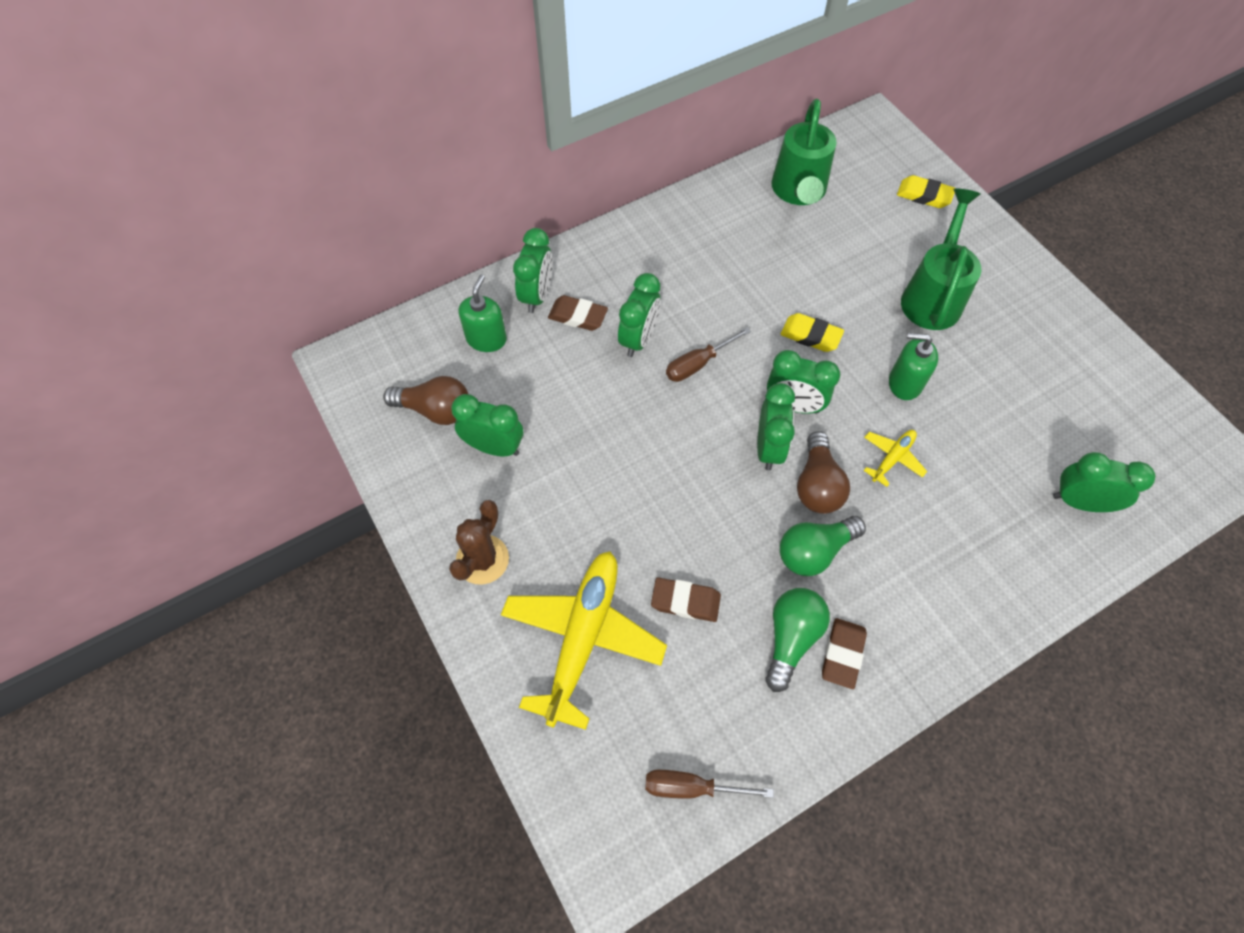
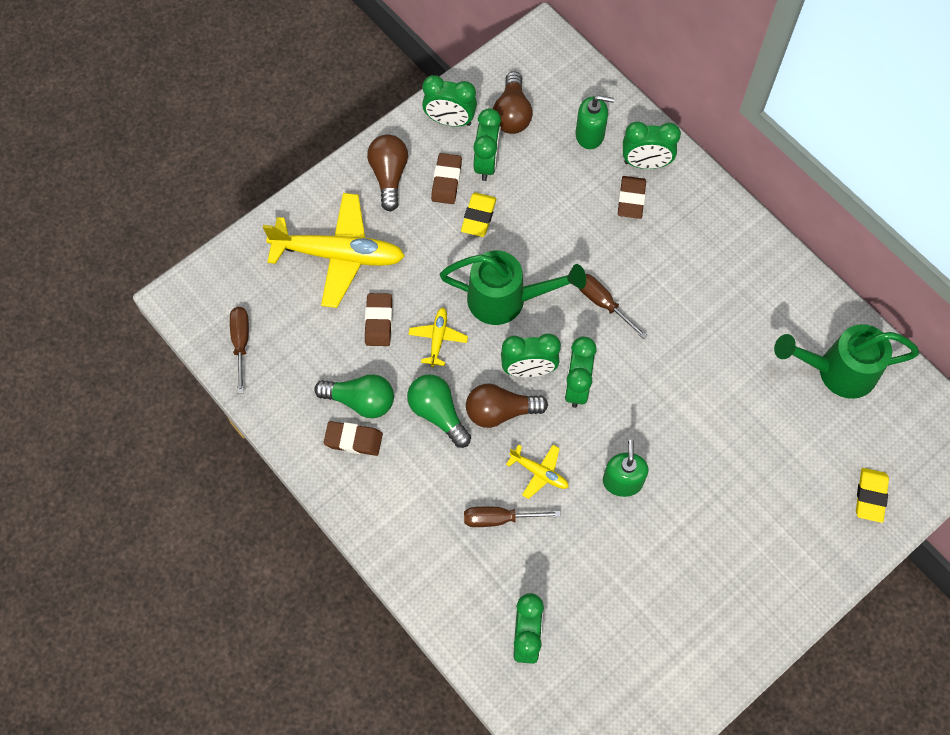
camera: 80 degrees right, 5 degrees up
(482, 559) = (389, 176): brown cactus -> brown light bulb
(507, 494) = (446, 181): none -> brown eraser
(638, 339) = (618, 252): green clock -> green clock (450, 121)
(718, 536) = (438, 339): none -> yellow plane
(810, 336) = (657, 395): yellow eraser -> yellow eraser (478, 217)
(933, 295) = (735, 506): green watering can -> green watering can (507, 300)
(945, 507) = (499, 519): none -> brown screwdriver

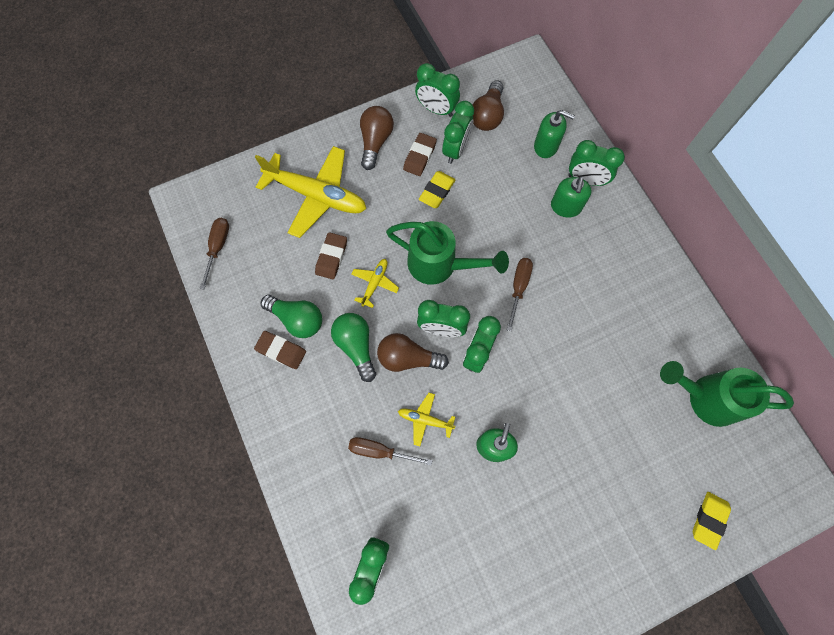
camera: 15 degrees right, 5 degrees up
(539, 472) = (425, 420): yellow plane -> yellow plane turned 150 degrees clockwise
(602, 303) = (518, 287): brown screwdriver -> brown screwdriver turned 45 degrees clockwise
(631, 199) = (565, 207): brown eraser -> green soap dispenser

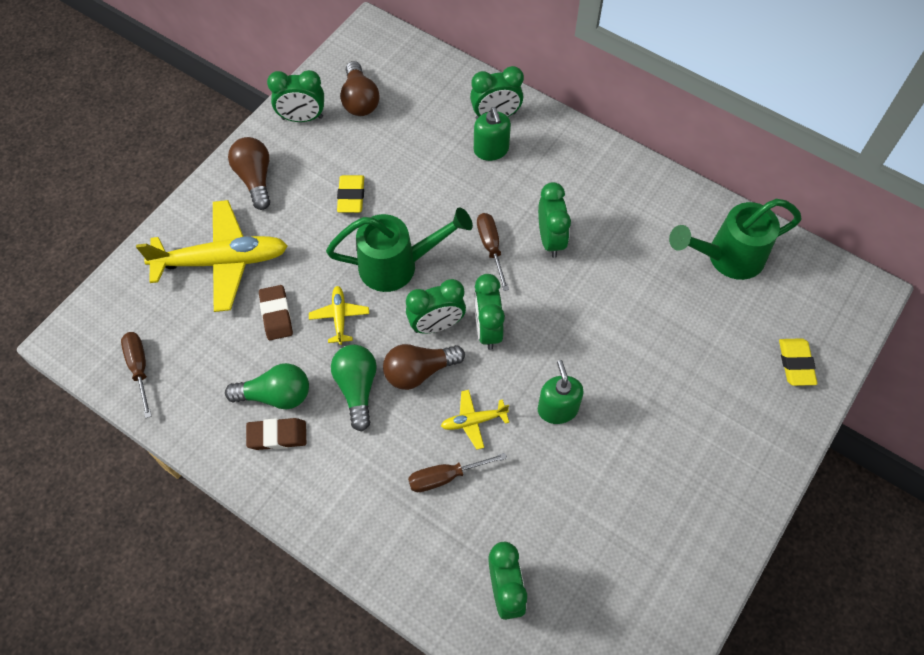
camera: 30 degrees left, 10 degrees down
(356, 346) = (357, 388): green light bulb -> green light bulb turned 45 degrees clockwise
(420, 156) = (312, 171): brown eraser -> none
(456, 150) = (347, 147): green clock -> green clock (550, 239)
(546, 146) = (437, 102): green soap dispenser -> none

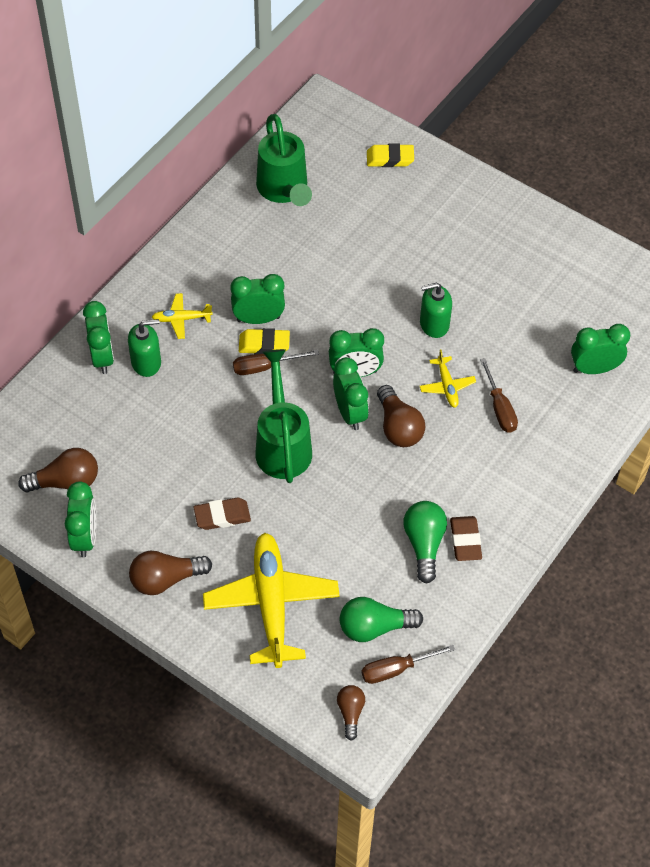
camera: 90 degrees left, 5 degrees down
(101, 329) = (350, 713): none -> brown light bulb
(276, 314) = (336, 549): brown eraser -> brown eraser (222, 516)
(339, 317) = (340, 493): yellow plane -> yellow plane (181, 319)
(351, 196) = (196, 487): yellow eraser -> yellow eraser (264, 344)
(357, 388) = (416, 477): green light bulb -> green light bulb (374, 627)

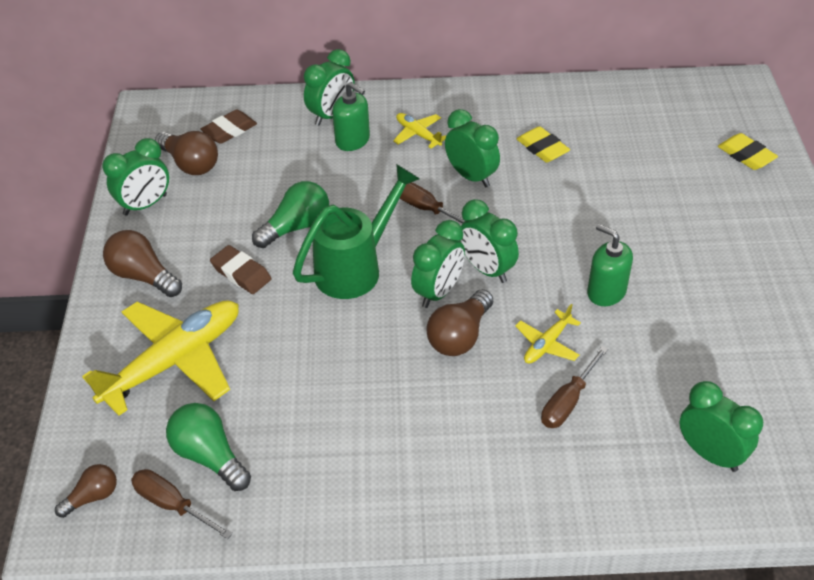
camera: 55 degrees right, 10 degrees down
(264, 344) = (449, 195): yellow eraser -> yellow eraser (542, 148)
(284, 191) = (621, 115): green watering can -> none
(424, 544) = (343, 438): green light bulb -> green light bulb (296, 227)
(465, 541) = (378, 470): brown eraser -> brown eraser (229, 130)

